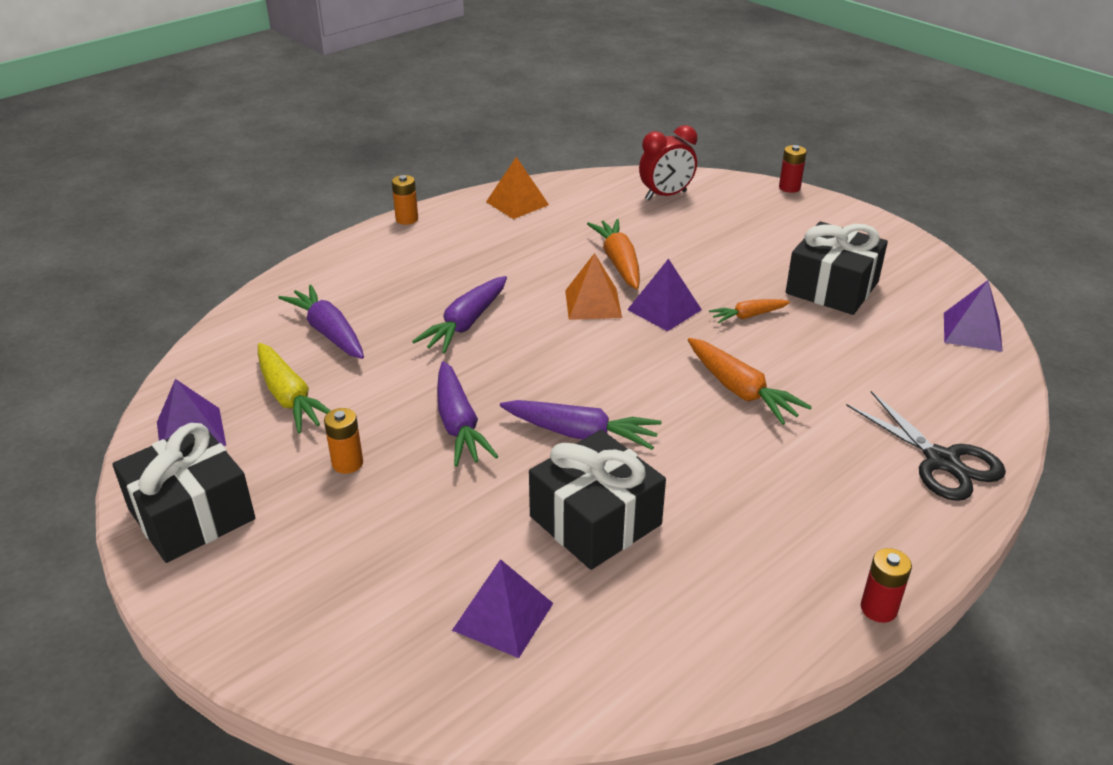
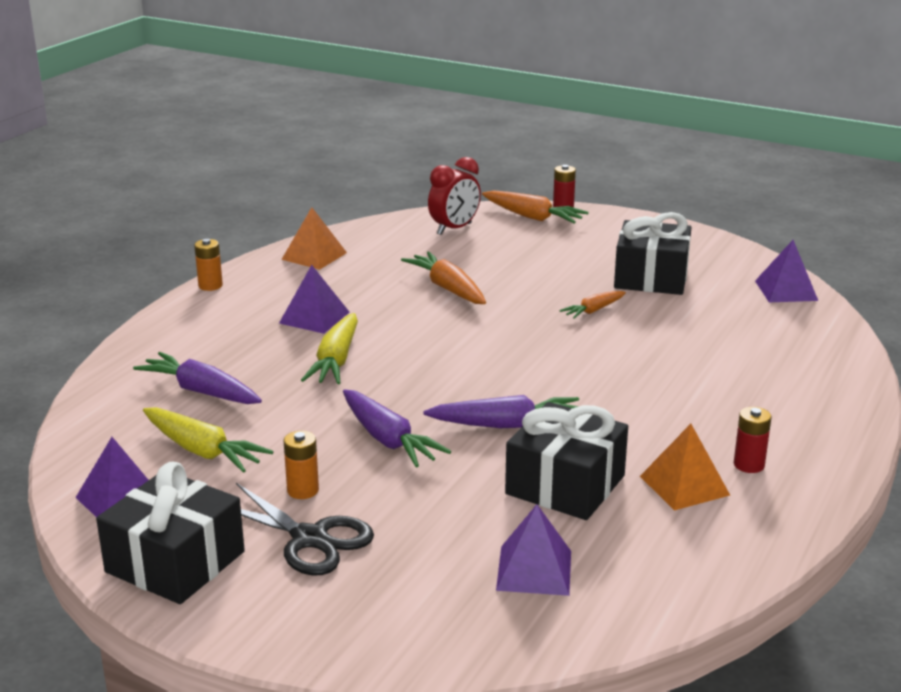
camera: 20 degrees left, 10 degrees down
(465, 324) = (336, 361): purple carrot -> yellow carrot
(593, 303) = (446, 324): orange pyramid -> orange pyramid (684, 485)
(664, 309) = (515, 318): purple pyramid -> purple pyramid (314, 317)
(740, 390) = (624, 367): orange carrot -> orange carrot (532, 217)
(878, 609) = (835, 494): red battery -> red battery (749, 465)
(942, 461) = (819, 385): black scissors -> black scissors (310, 538)

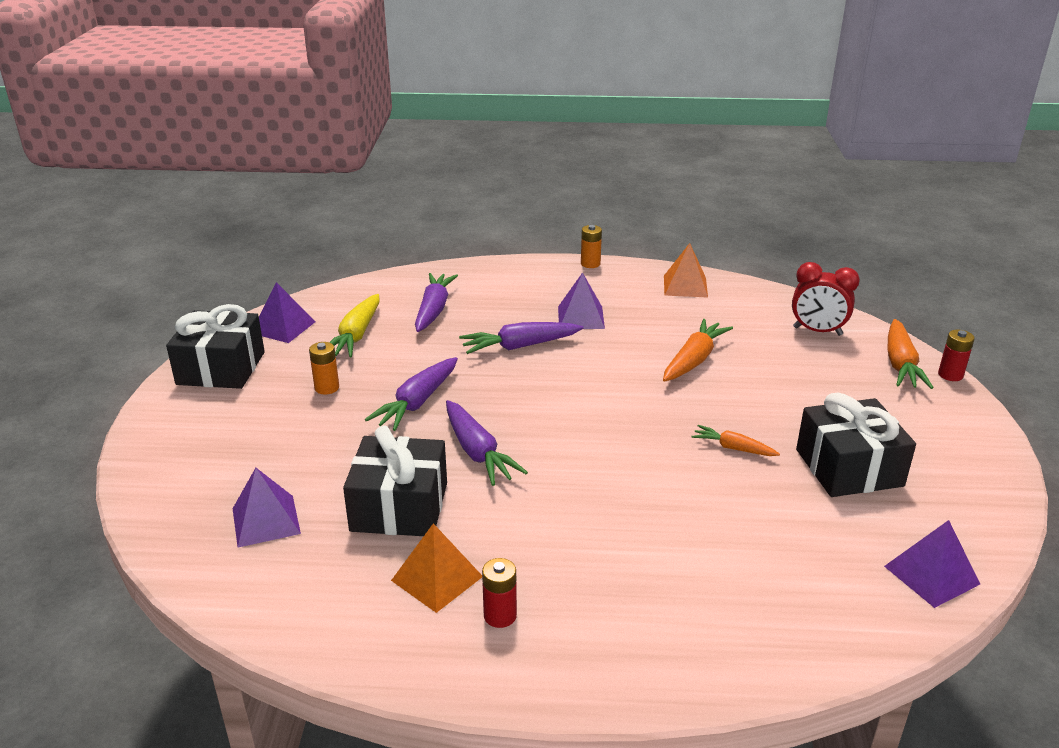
camera: 65 degrees right, 5 degrees up
(310, 538) = (267, 409): black scissors -> none
(336, 361) = (520, 346): yellow carrot -> purple carrot

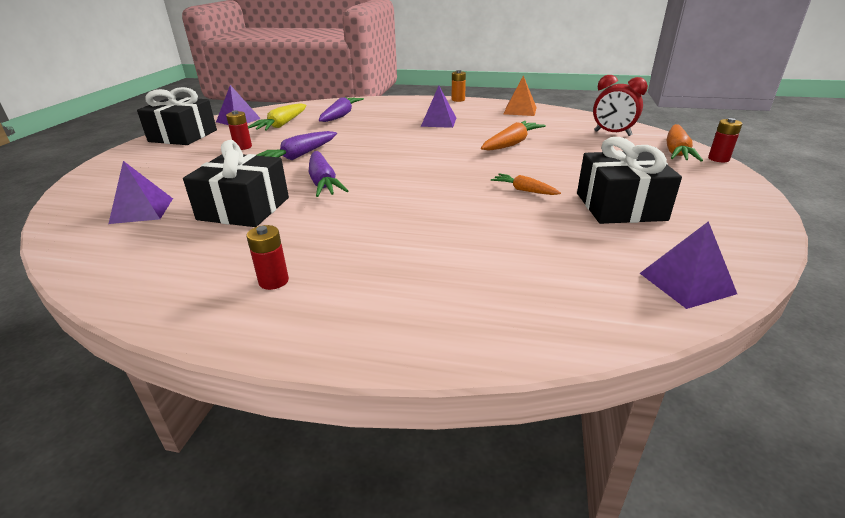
camera: 10 degrees right, 0 degrees up
(327, 388) = (243, 147): orange battery -> red battery
(437, 578) = (240, 252): orange pyramid -> none
(520, 346) = (388, 133): purple carrot -> none

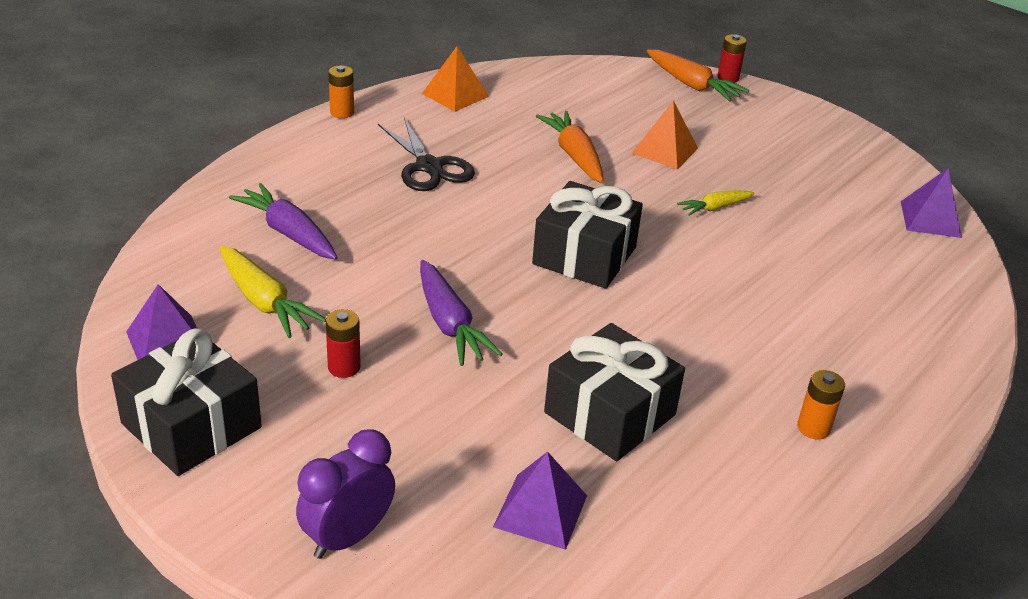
camera: 65 degrees left, 5 degrees up
(112, 176) = (347, 537): none -> purple clock
(274, 281) = (813, 428): red battery -> orange battery
(323, 183) = (576, 329): purple carrot -> none
(439, 122) = (429, 167): purple pyramid -> black scissors
(524, 190) = (714, 208): orange carrot -> yellow carrot
(568, 162) = (664, 150): none -> orange pyramid
(612, 133) = (606, 86): red clock -> none
(620, 206) = (790, 178): black gift -> black gift (584, 256)

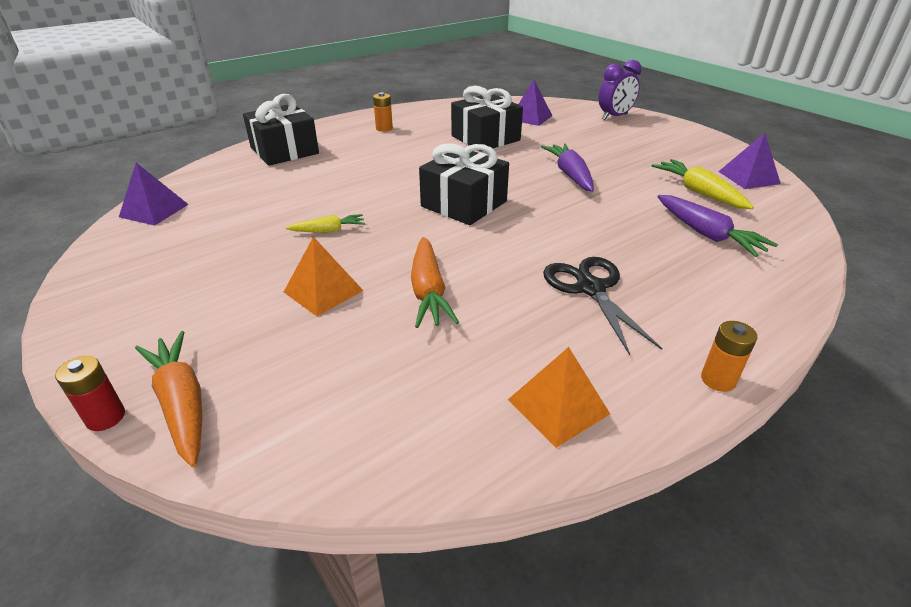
camera: 165 degrees left, 0 degrees up
(191, 425) = (706, 147): black gift -> black gift (284, 151)
(344, 367) = (633, 161): red battery -> none

